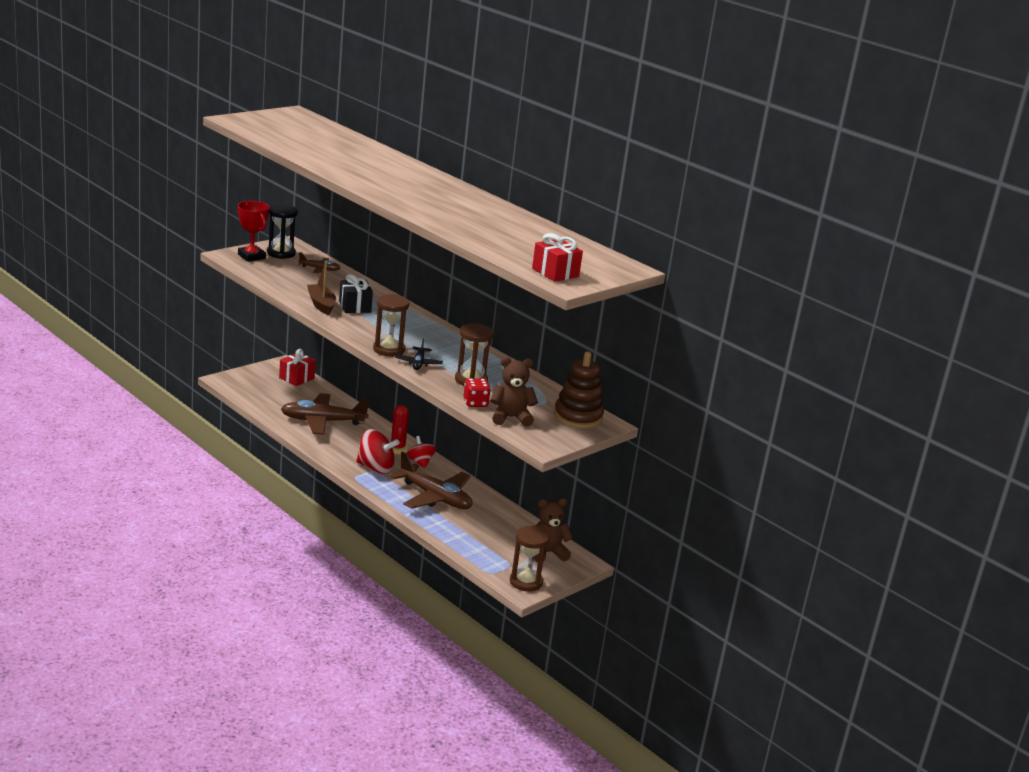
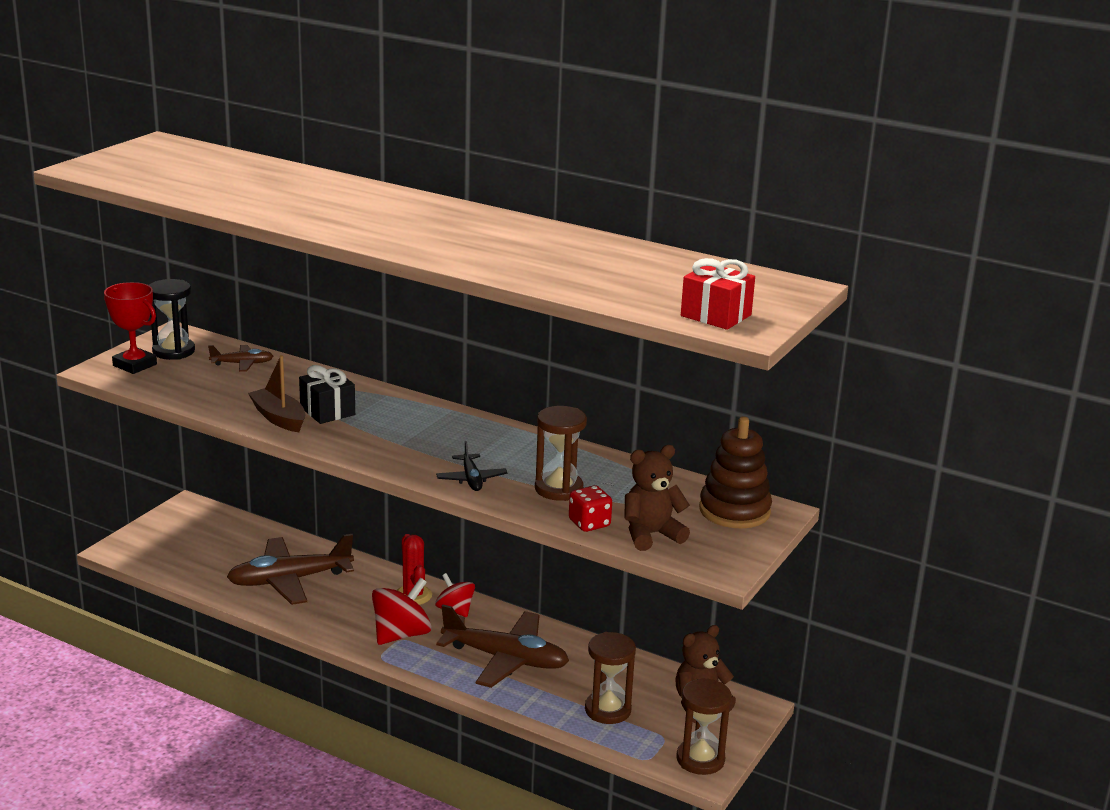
camera: 15 degrees left, 0 degrees up
(296, 378) = (218, 522): red gift -> none
(376, 468) = (401, 634): red spinning top -> red spinning top turned 45 degrees counterclockwise
(389, 350) = (417, 467): brown hourglass -> brown hourglass (608, 710)

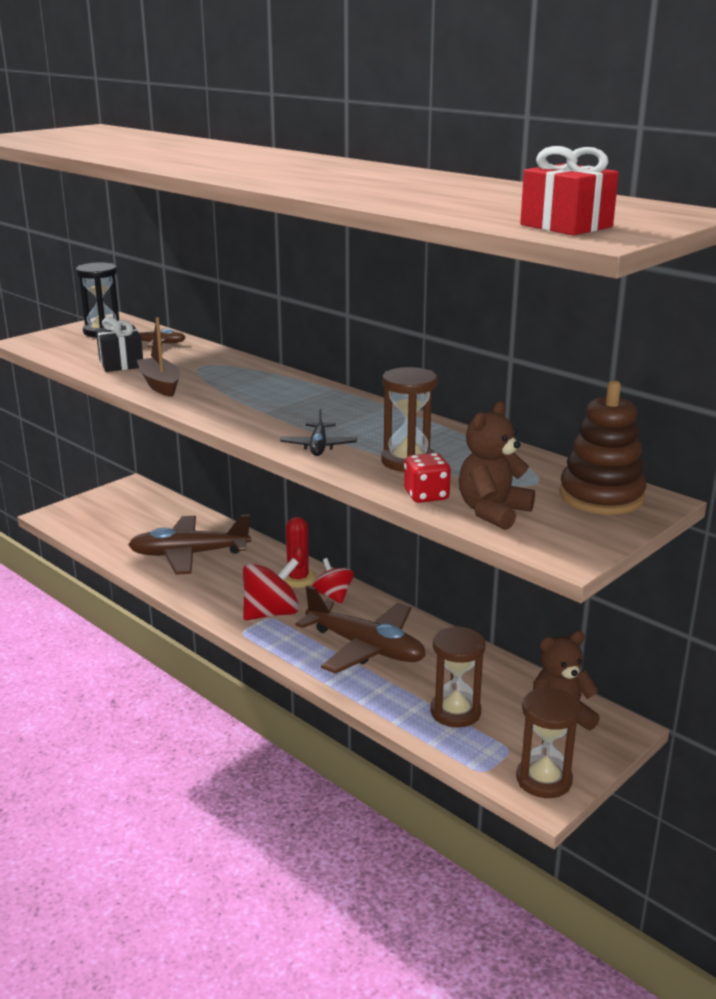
camera: 15 degrees right, 0 degrees up
(134, 365) = (61, 339): red trophy -> none
(327, 411) = (210, 382): black gift -> black gift (121, 363)
(651, 535) = (492, 512): brown teddy bear -> brown teddy bear turned 45 degrees counterclockwise

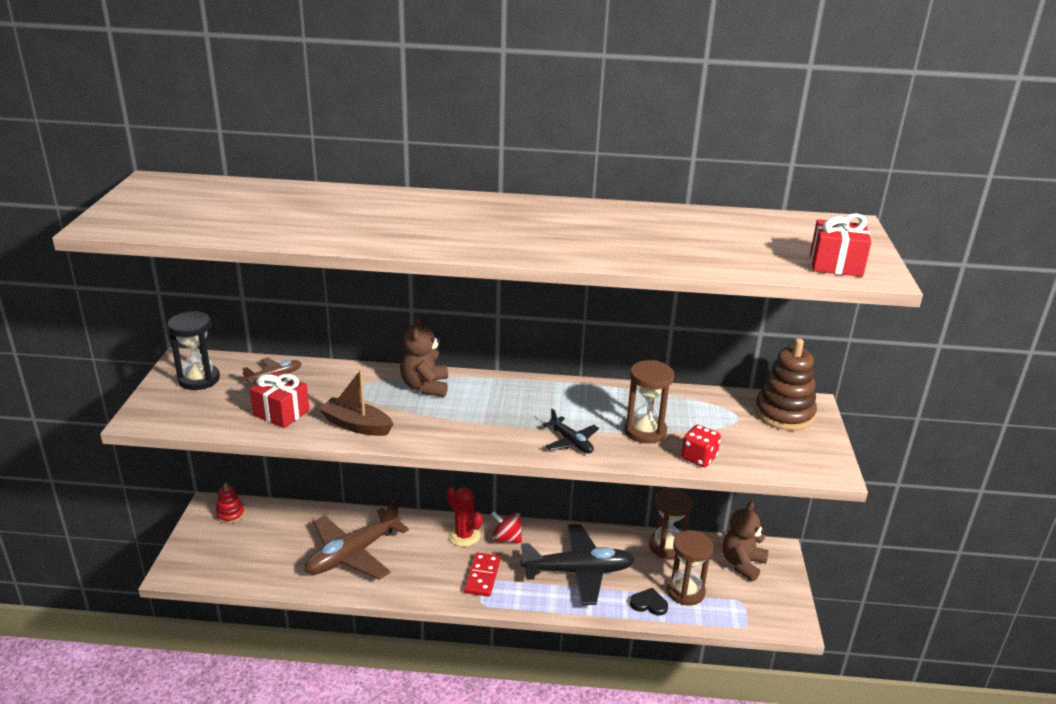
camera: 40 degrees left, 5 degrees up
(121, 363) = (281, 413): black gift -> red gift
(138, 495) = (230, 514): none -> red stacking toy
(271, 613) = (482, 576): red spinning top -> red domino
(365, 647) = (578, 571): brown plane -> black plane
(400, 703) = (649, 604): none -> black heart
(492, 512) = (751, 454): brown teddy bear -> brown teddy bear (425, 387)
(544, 779) = (780, 612): brown hourglass -> brown hourglass (666, 546)

